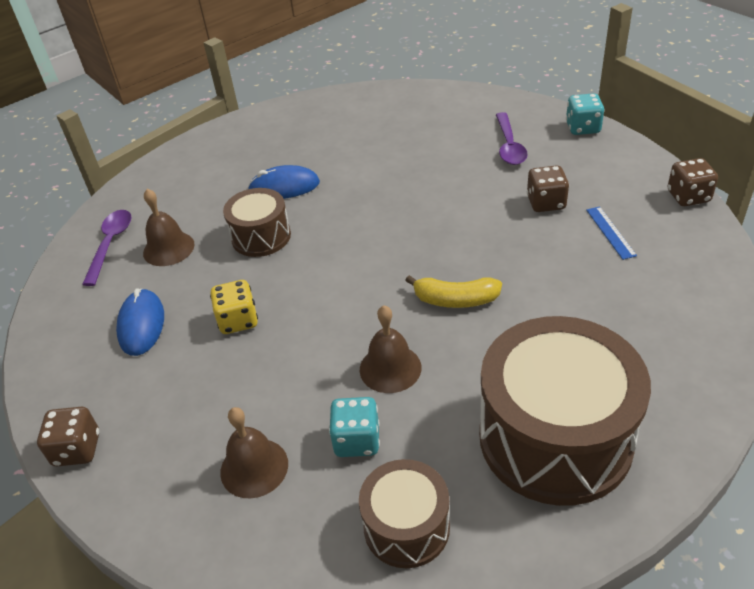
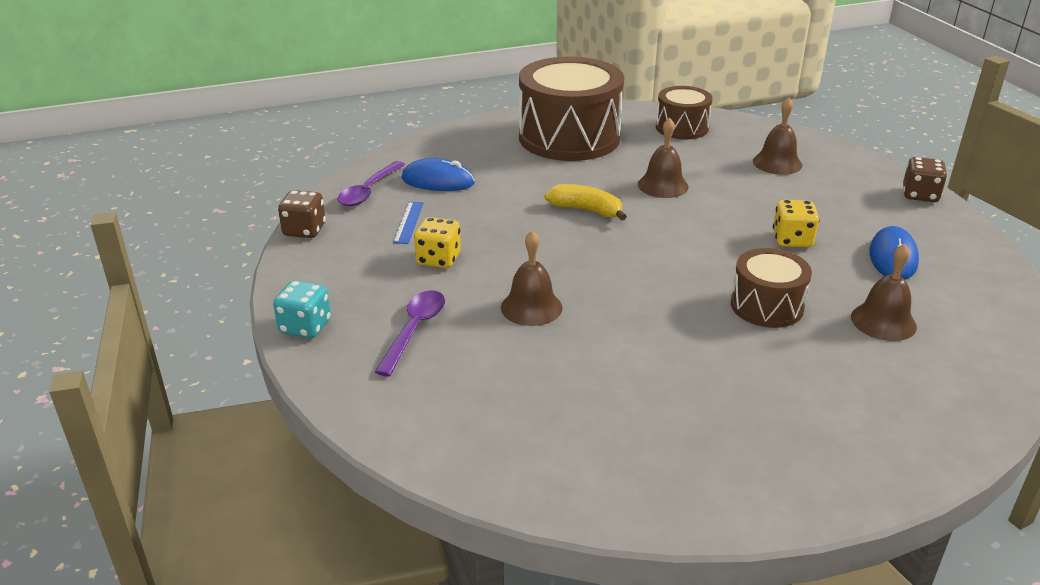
camera: 165 degrees left, 10 degrees down
(110, 244) = (965, 346): purple spoon -> purple spoon (368, 191)
(284, 187) = (731, 358): blue mouse -> blue mouse (437, 181)
(357, 440) = (701, 160): turquoise dice -> none
(441, 184) = (531, 307): none -> brown bell
(546, 203) = (438, 259): brown dice -> yellow dice

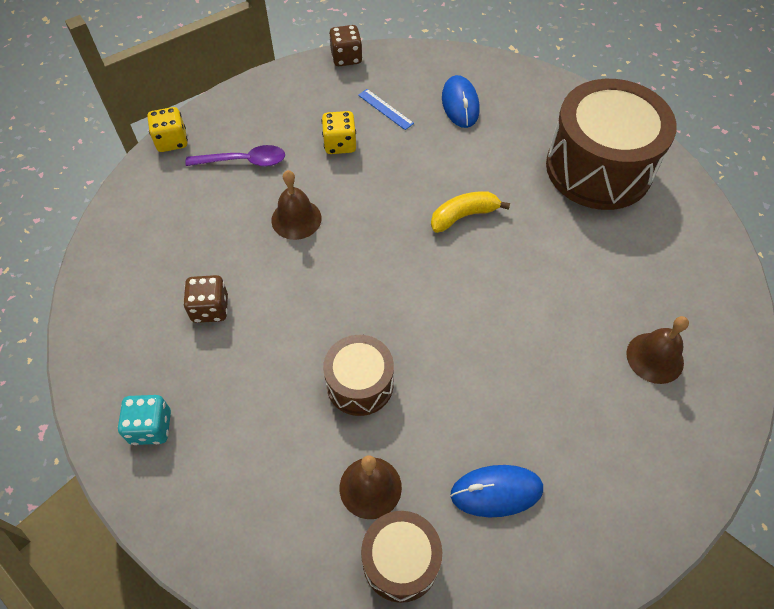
camera: 70 degrees right, 25 degrees up
(305, 327) = (228, 105): turquoise dice -> turquoise dice (151, 427)
(368, 191) = (421, 70): purple spoon -> none
(408, 222) = (385, 109): blue ruler -> blue ruler turned 60 degrees clockwise
(586, 210) = (463, 216): yellow banana -> yellow banana turned 120 degrees counterclockwise
(663, 185) = (542, 263): brown bell -> none
(682, 128) = (685, 254): brown drum -> brown drum (400, 561)
(792, 240) = (489, 392): yellow dice -> yellow dice (172, 141)
(920, 195) = (661, 518): brown dice -> brown dice (210, 308)

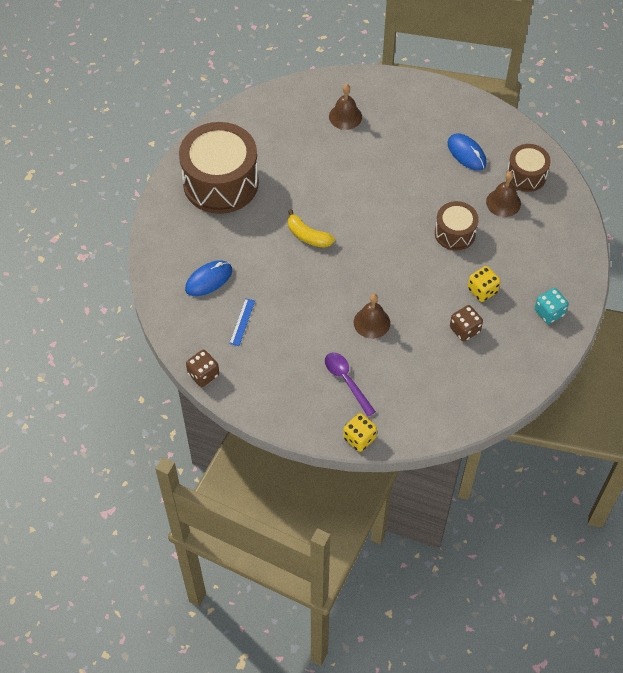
camera: 120 degrees left, 0 degrees up
(340, 144) = (293, 332): yellow dice -> yellow dice (482, 290)

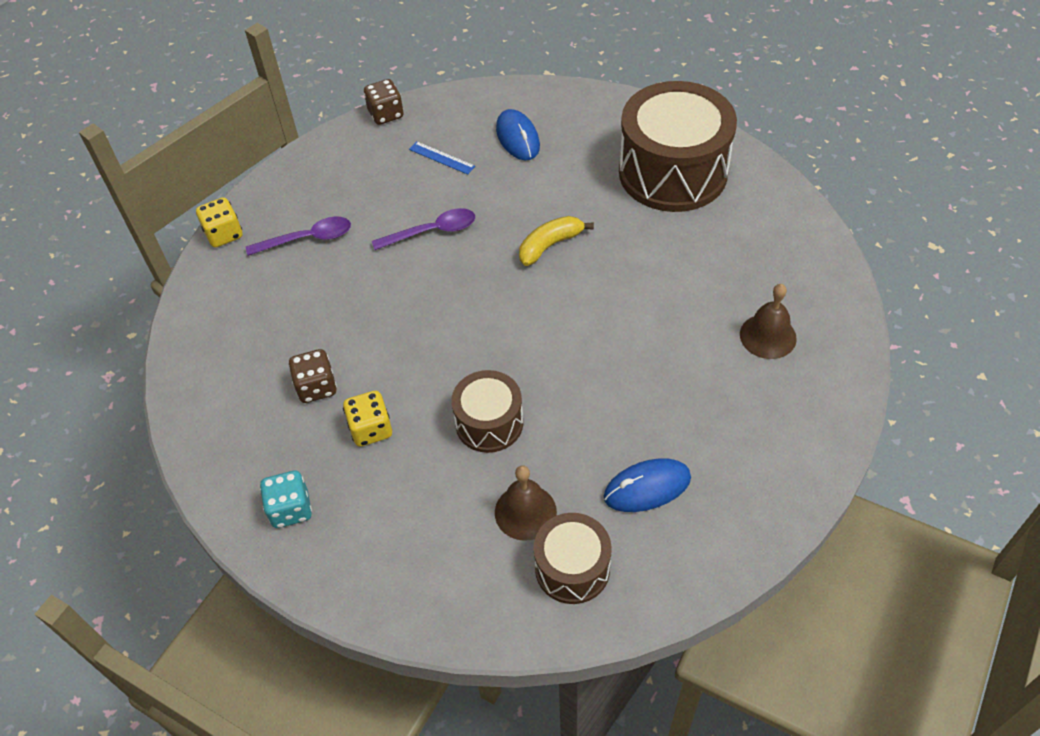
camera: 110 degrees right, 5 degrees down
(316, 306) = (432, 231): none -> purple spoon
(371, 322) = (380, 283): brown bell -> none

